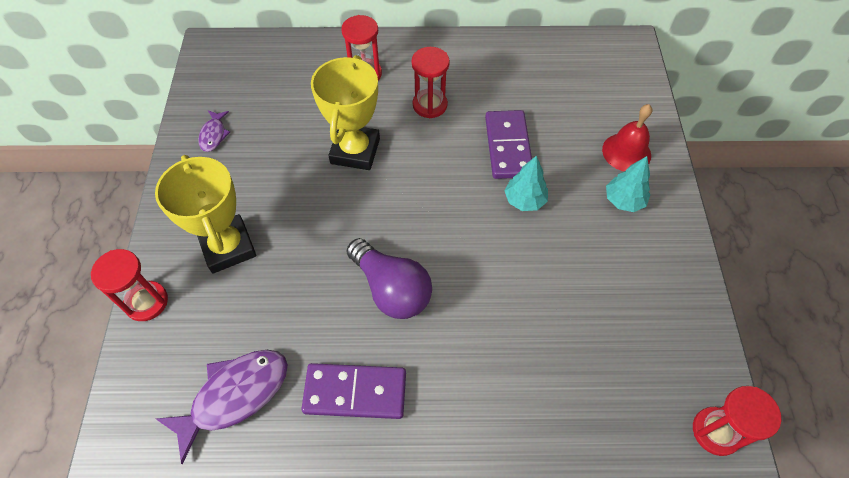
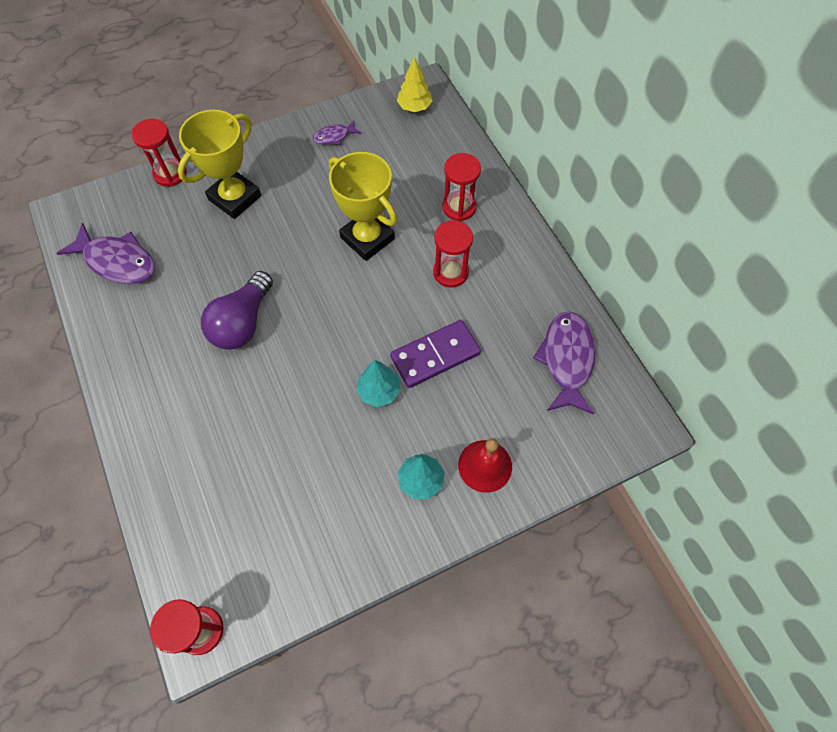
camera: 65 degrees right, 5 degrees up
(227, 62) = (414, 107): none -> yellow tree
(355, 151) = (367, 238): yellow trophy -> yellow trophy turned 60 degrees clockwise
(355, 392) = (145, 335): purple domino -> none
(553, 65) = (566, 359): none -> purple fish

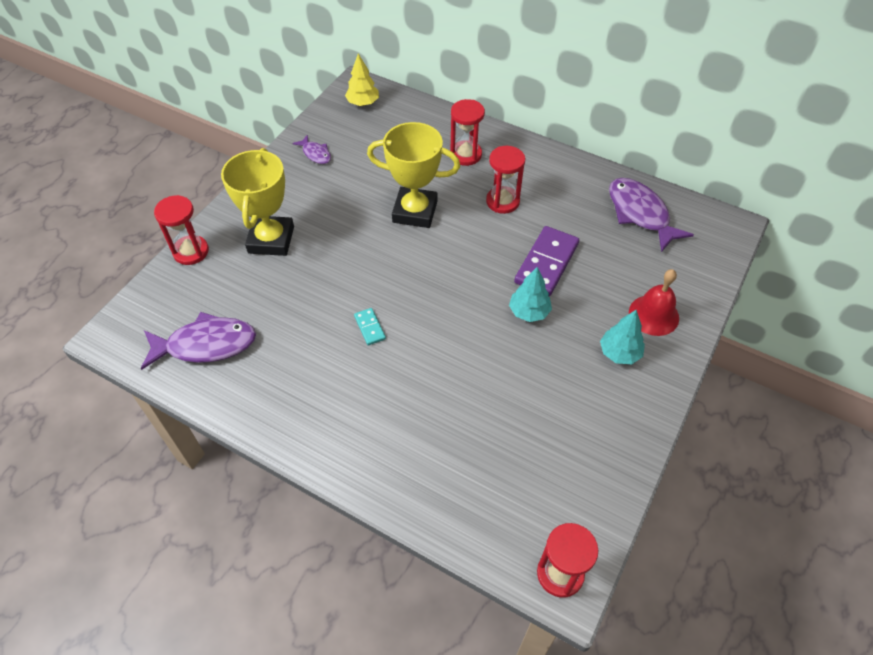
camera: 35 degrees left, 10 degrees down
(242, 323) = (370, 327): purple light bulb -> turquoise domino
(334, 136) = (316, 154): purple fish -> purple fish turned 75 degrees counterclockwise

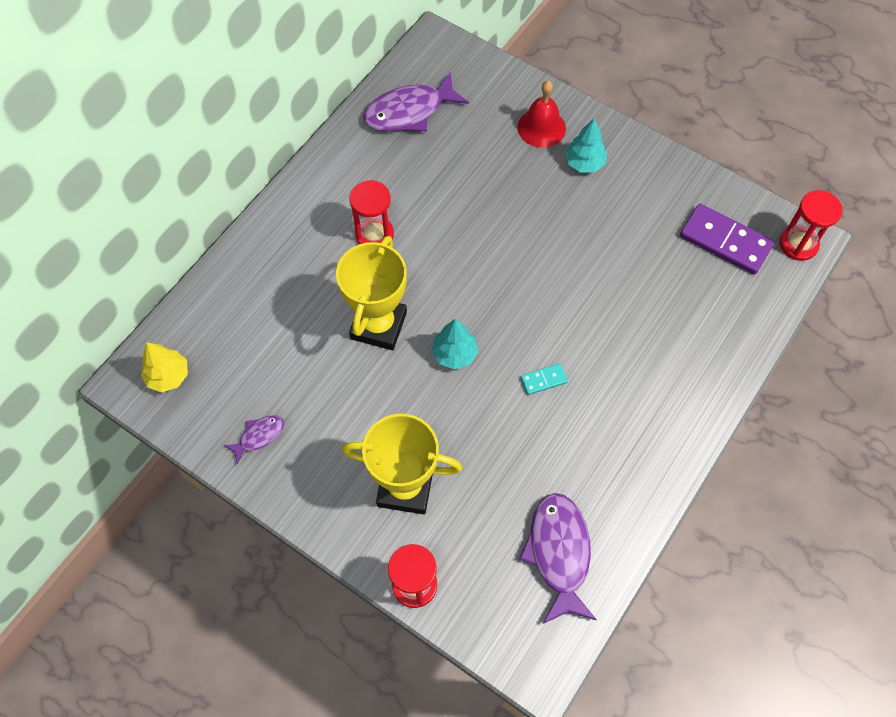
camera: 85 degrees left, 10 degrees up
(465, 155) = (291, 264): red hourglass -> none
(529, 312) = (531, 230): turquoise tree -> turquoise tree (454, 353)
(546, 263) = (469, 206): purple domino -> purple domino (725, 241)

